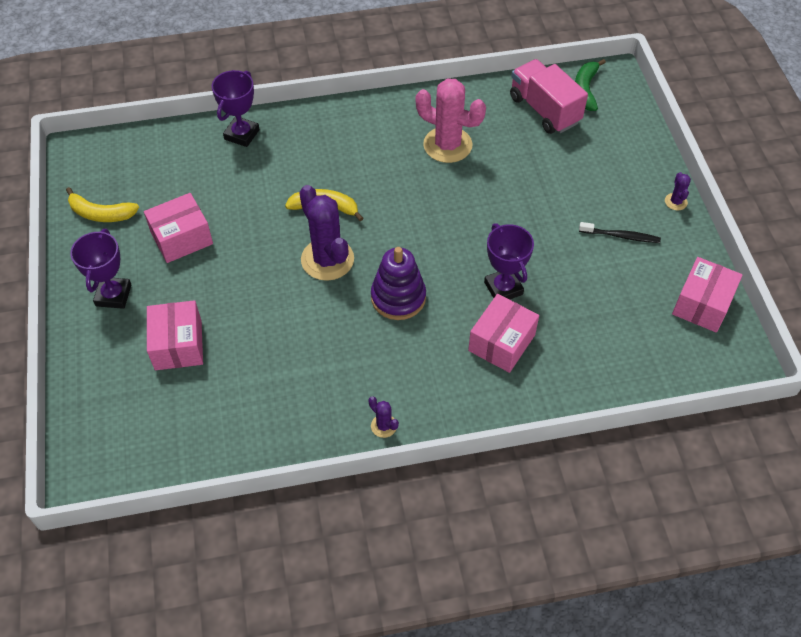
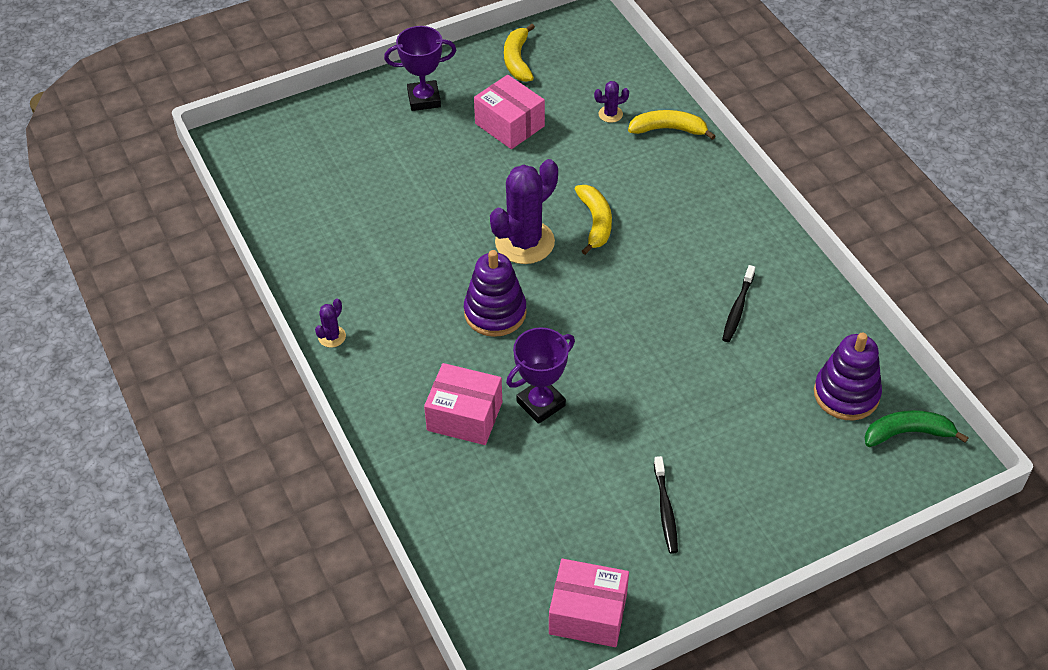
camera: 75 degrees right, 5 degrees down
(178, 345) = (382, 160): pink box -> none
(241, 134) = (668, 129): purple trophy -> yellow banana
(447, 145) = (737, 309): pink cactus -> black toothbrush
(544, 110) = (846, 394): pink truck -> purple stacking toy
(676, 202) = (750, 564): purple cactus -> purple cactus (610, 114)

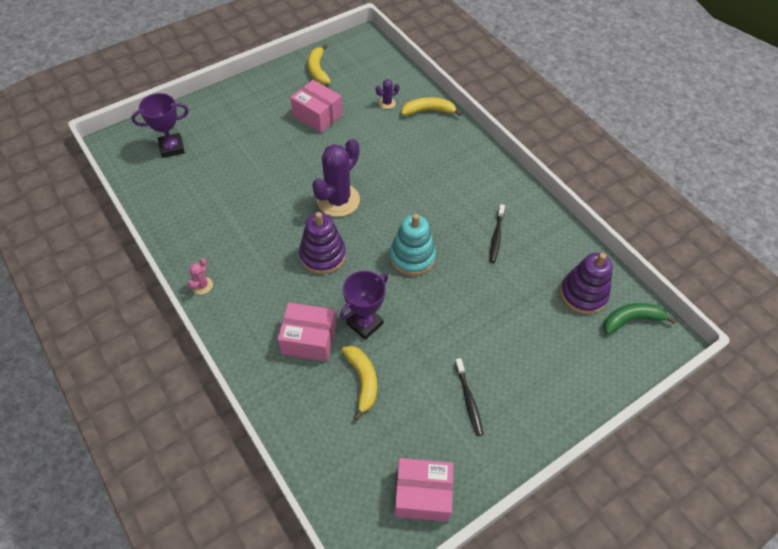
camera: 10 degrees left, 5 degrees up
(332, 337) = (202, 285): purple cactus -> pink cactus
(424, 99) = (255, 101): purple trophy -> purple trophy (172, 148)
(595, 222) = (387, 181): yellow banana -> yellow banana (362, 381)
(616, 325) = (412, 257): none -> turquoise stacking toy

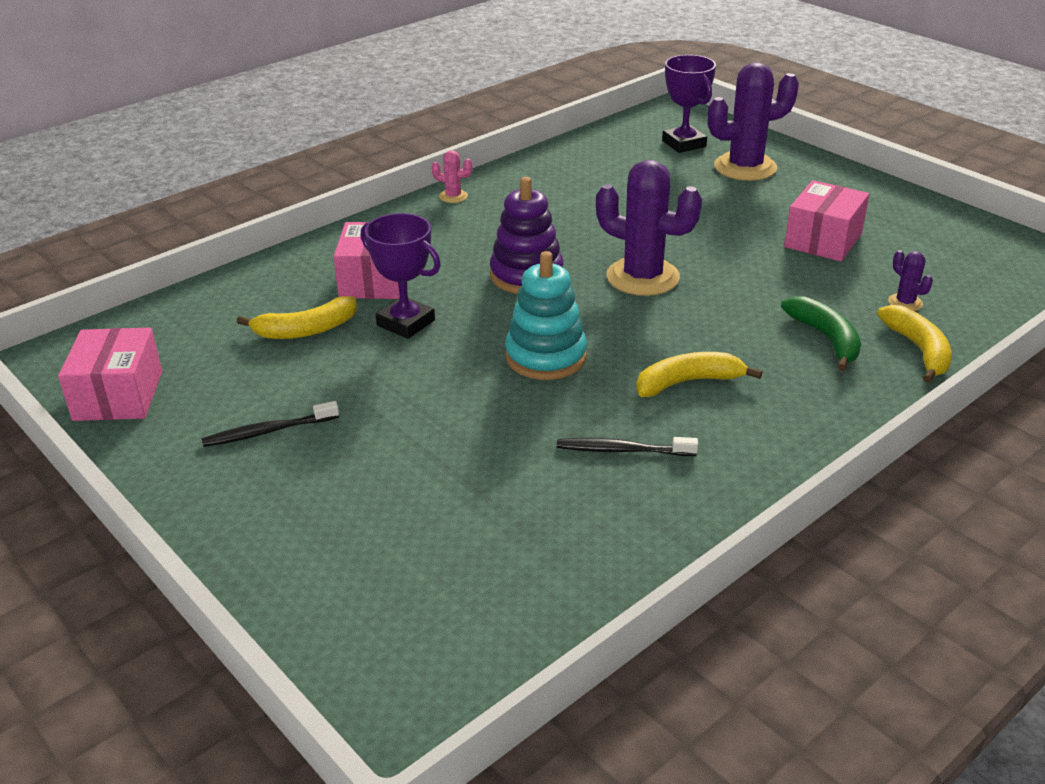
camera: 85 degrees right, 20 degrees down
(218, 126) = (745, 167): none -> purple cactus
(318, 70) = (936, 228): yellow banana -> yellow banana (688, 382)
(583, 294) = (506, 576): purple stacking toy -> none
(631, 320) = (449, 655): green banana -> green banana (826, 339)

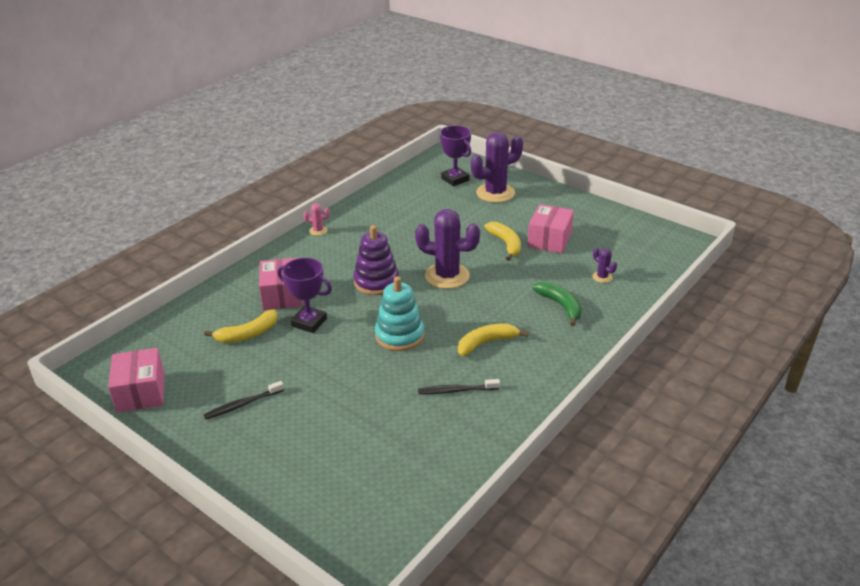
camera: 10 degrees left, 0 degrees up
(918, 350) = (613, 307): yellow banana -> yellow banana (506, 244)

